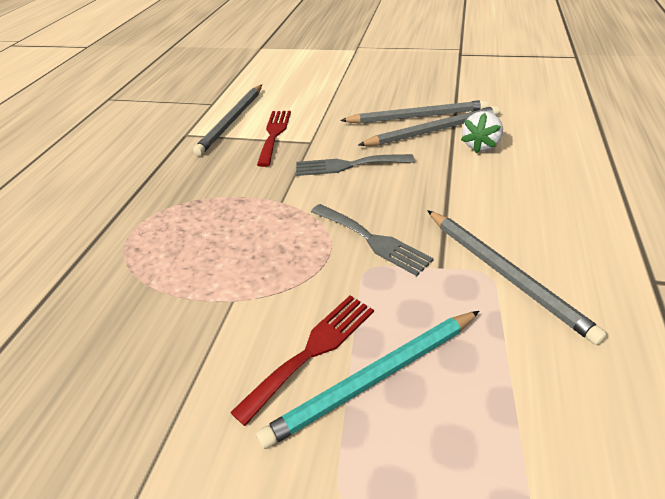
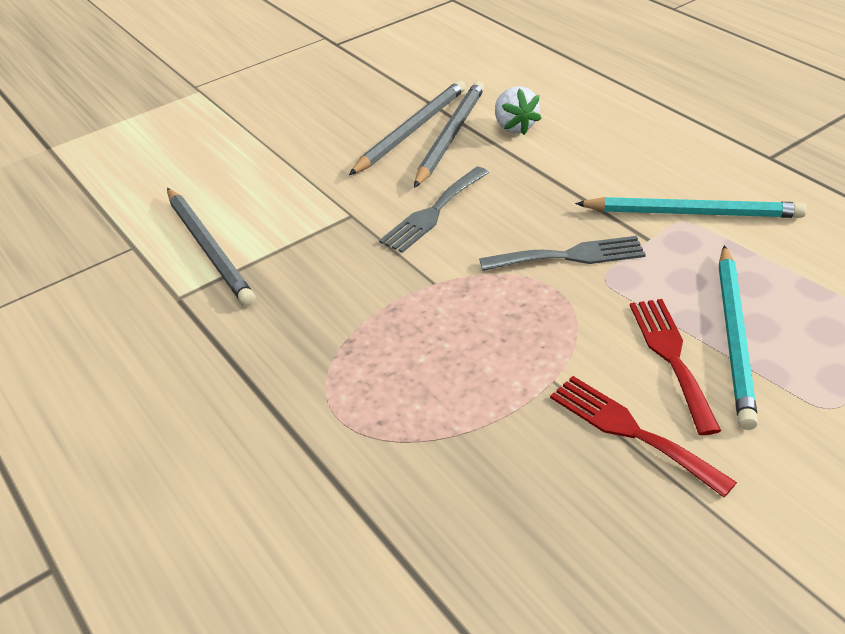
camera: 50 degrees left, 0 degrees up
(274, 134) = (294, 231): red fork -> red fork (631, 431)
(505, 274) = (692, 213): grey pencil -> turquoise pencil

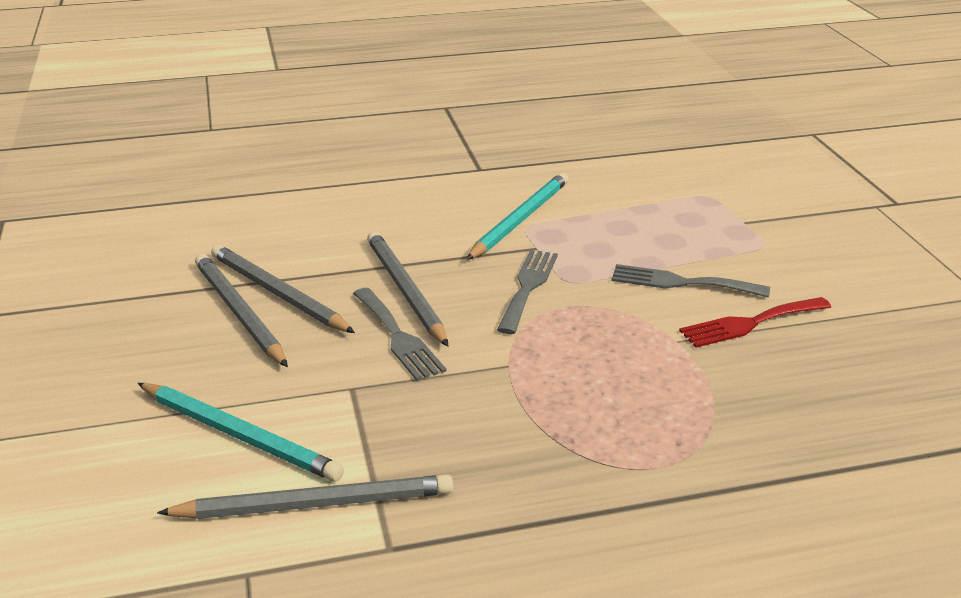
camera: 70 degrees left, 10 degrees down
(505, 192) = (405, 291): none -> grey pencil
(514, 127) = (305, 256): white strawberry -> none
(671, 357) = (681, 282): red fork -> grey fork
(734, 337) = (675, 252): turquoise pencil -> turquoise pencil (239, 435)

